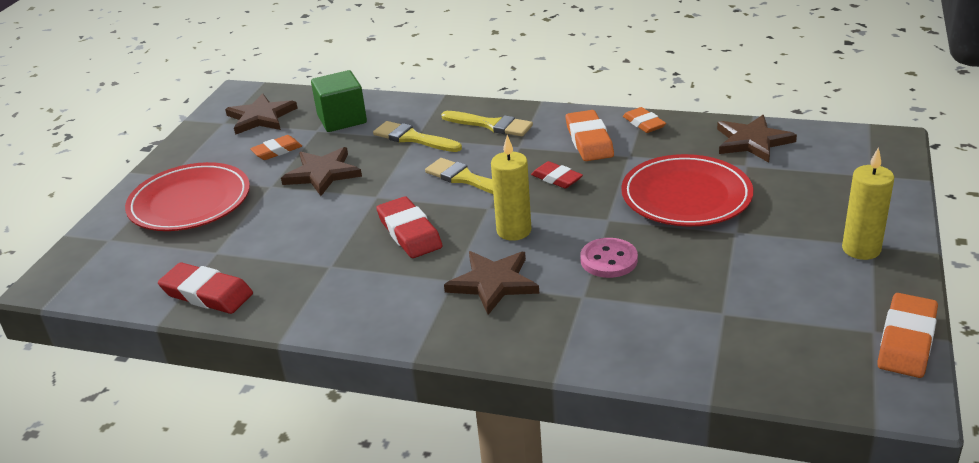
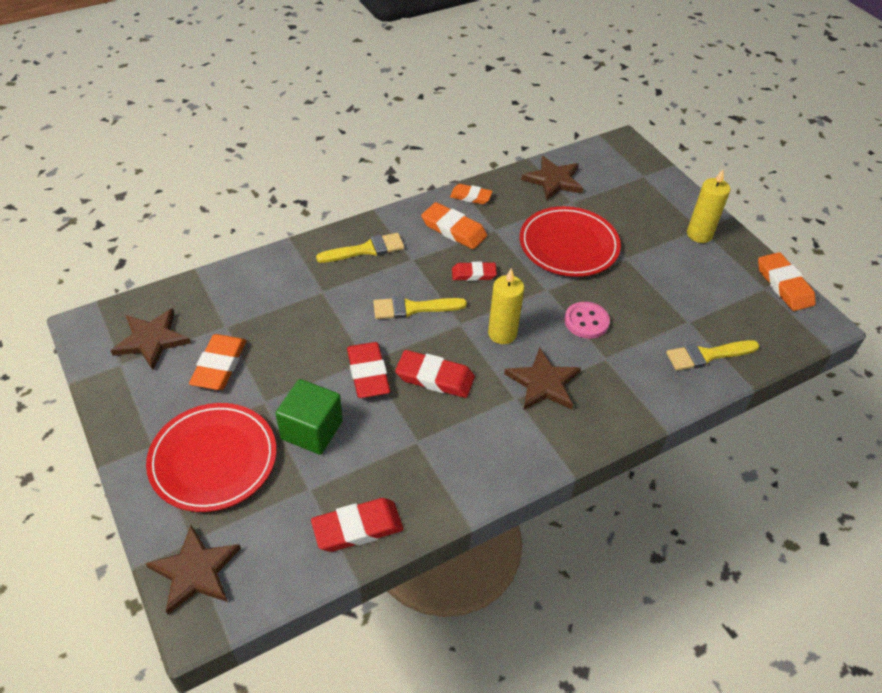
camera: 50 degrees left, 15 degrees up
(277, 151) = (219, 365): orange eraser -> orange eraser, size x1.55
(322, 174) = (293, 365): brown star -> brown star (195, 571)
(342, 119) = (233, 304): green cube -> green cube (312, 430)
(365, 204) = (368, 373): none -> red eraser
(413, 138) = (321, 292): yellow brush -> yellow brush (707, 355)

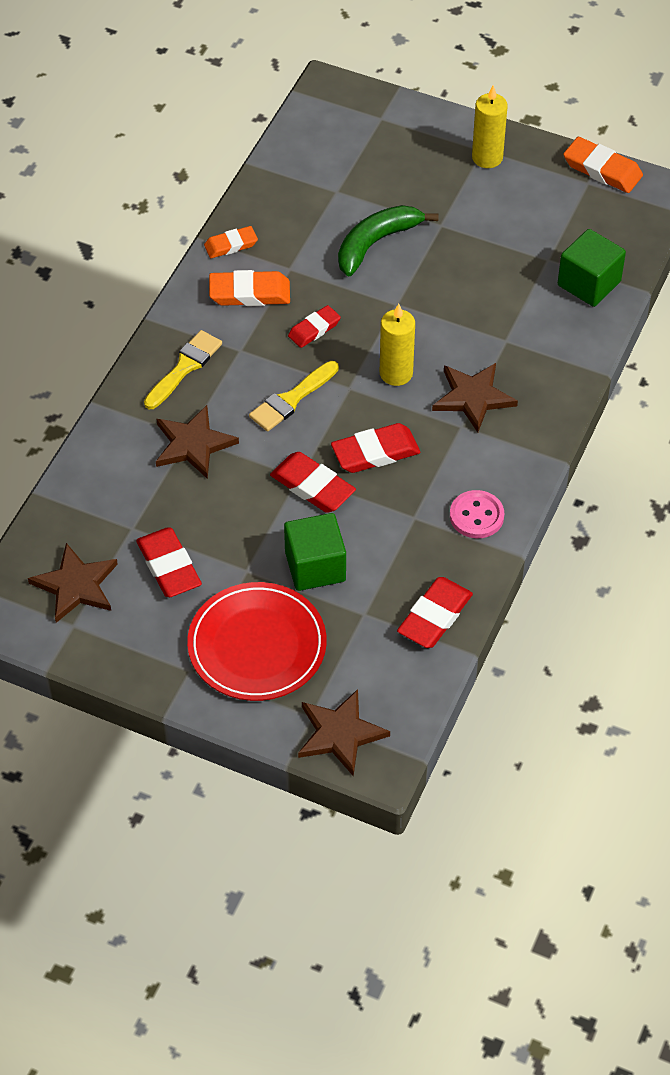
camera: 35 degrees left, 5 degrees up
(219, 365) = (169, 566): orange eraser -> red eraser
(553, 180) = (296, 176): brown star -> brown star (193, 444)
(568, 245) = (376, 243): red plate -> green banana
(586, 321) = (460, 315): pink button -> pink button (476, 516)
(707, 355) = (589, 283): yellow brush -> green cube

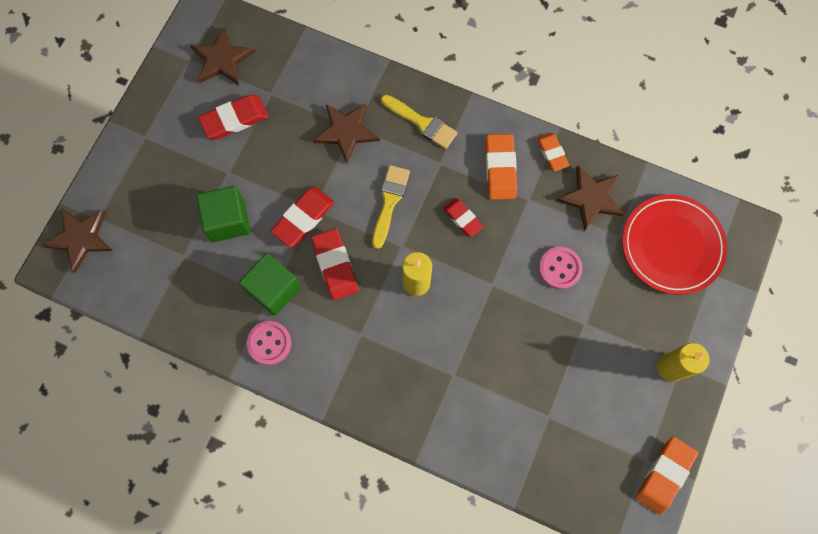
camera: 90 degrees right, 20 degrees up
(257, 645) = (161, 181): red plate -> red plate (672, 245)
(291, 399) = (389, 202): yellow brush -> yellow brush turned 60 degrees clockwise
(376, 243) = (559, 268): green banana -> pink button
(434, 616) = (176, 308): red eraser -> none
(473, 397) = (390, 345): brown star -> brown star (591, 198)
(589, 283) = (521, 452): green cube -> green cube (274, 289)

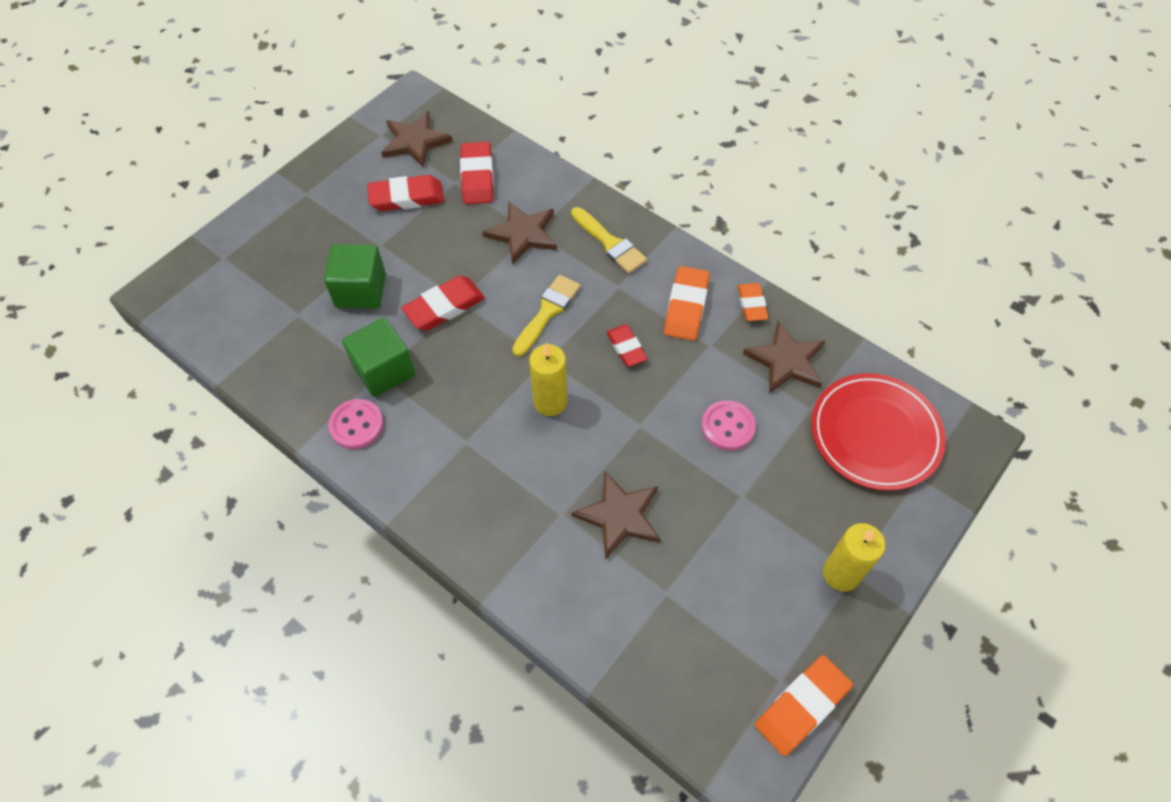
camera: 15 degrees right, 15 degrees down
(81, 238) = (197, 272): brown star -> brown star (619, 516)
(335, 265) = (462, 362): red eraser -> red eraser (477, 177)

